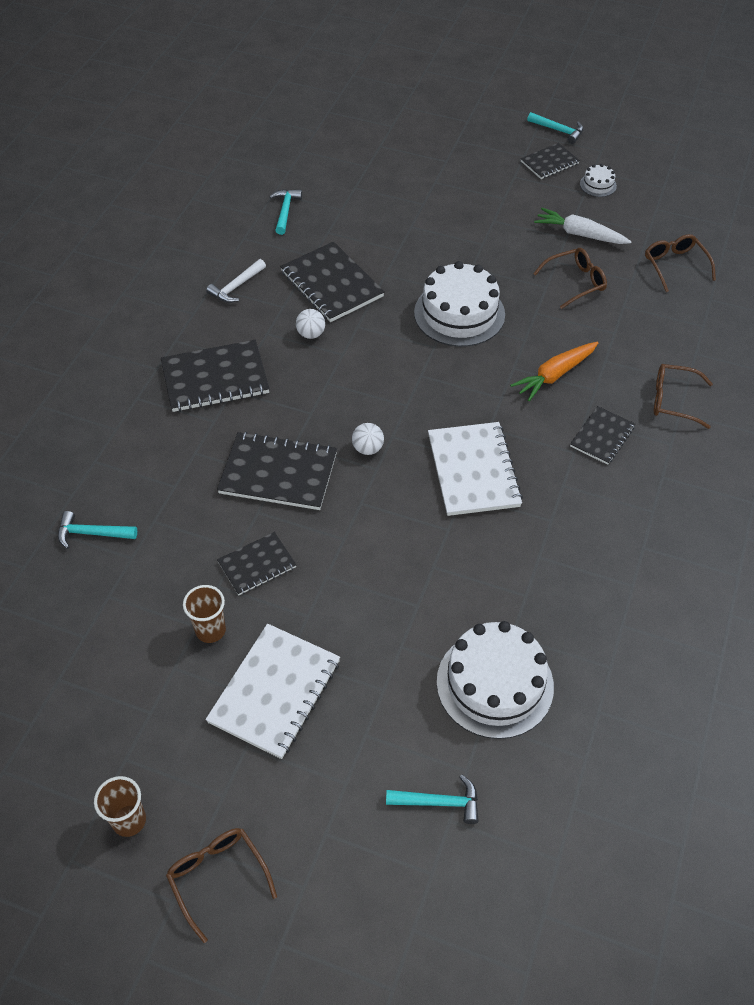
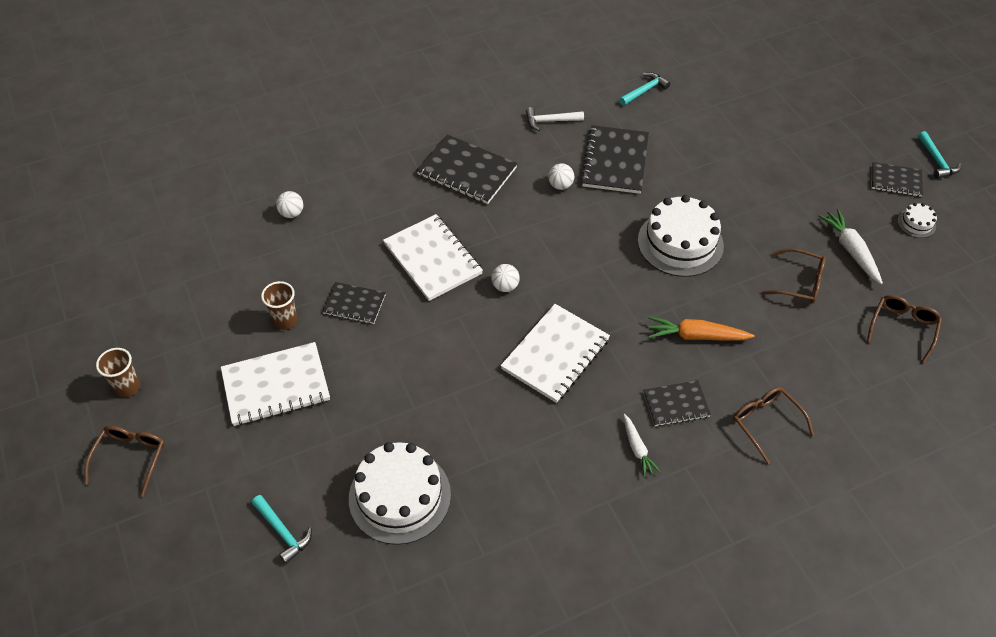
camera: 45 degrees right, 0 degrees up
(92, 533) = (292, 213): turquoise hammer -> white ball
(278, 473) = (433, 259): black notebook -> white notebook
(616, 491) = (637, 449): none -> white carrot

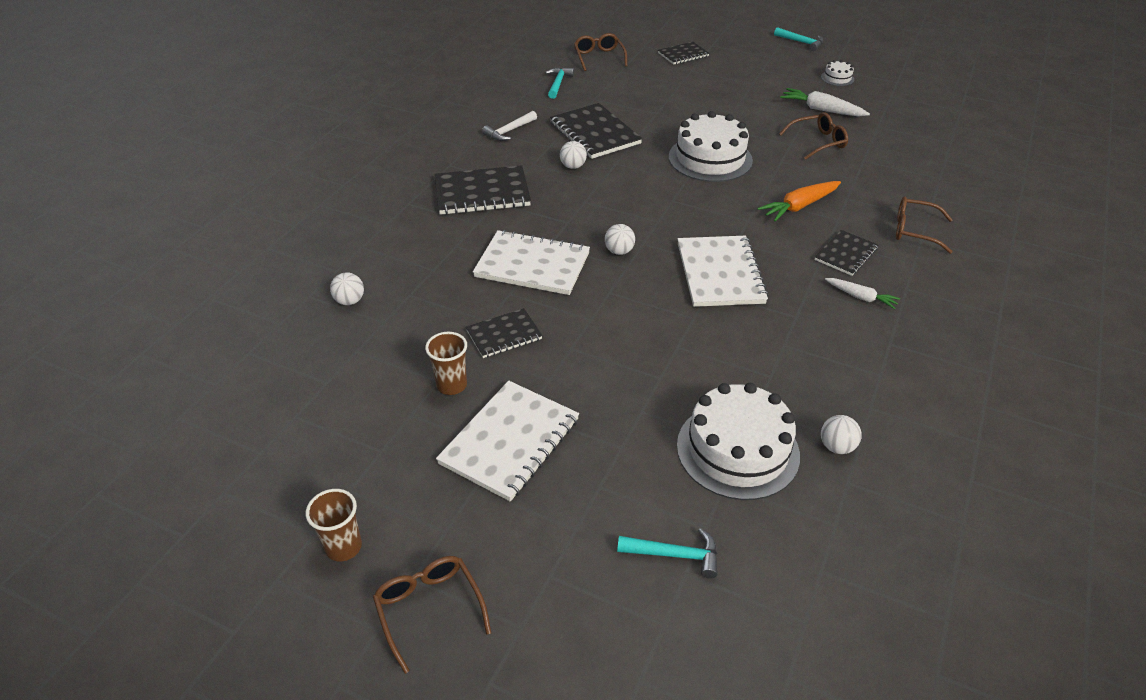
camera: 40 degrees left, 10 degrees down
(465, 544) = (836, 447): none -> white ball
(896, 181) = (793, 62): black notebook -> black notebook (683, 55)
(902, 328) = (910, 135): brown glasses -> brown glasses (599, 57)

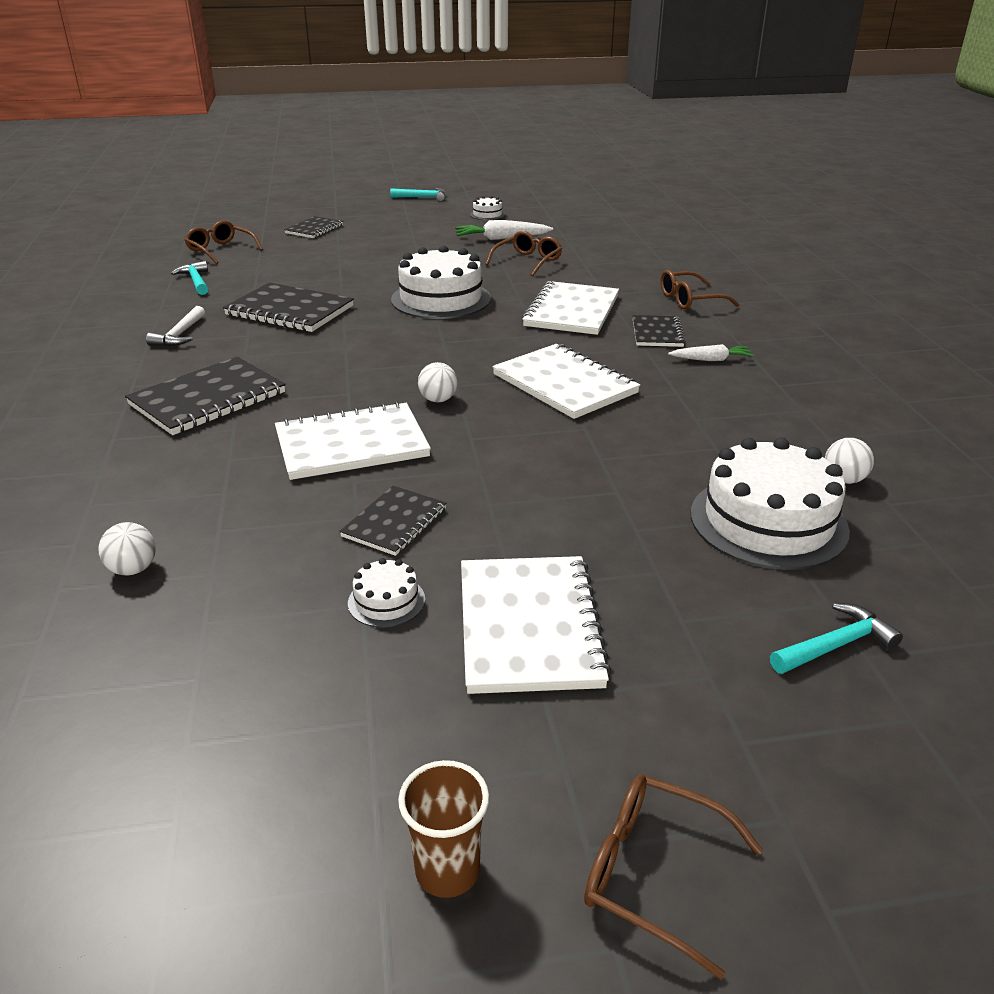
camera: 35 degrees left, 10 degrees down
(451, 385) = (386, 601): brown cup -> white cake
(573, 166) = (297, 344): white ball -> none
(799, 206) = (571, 311): orange carrot -> white notebook

